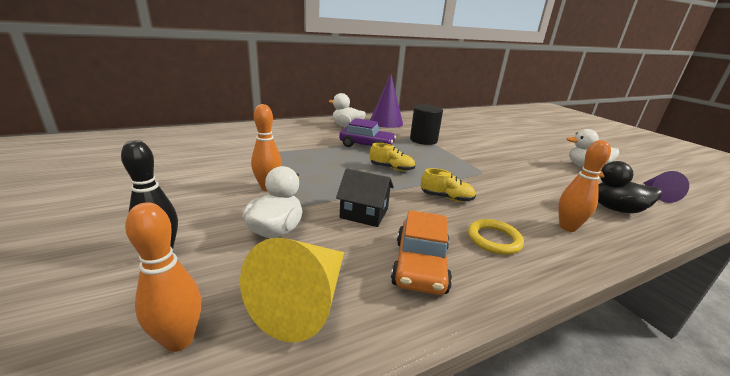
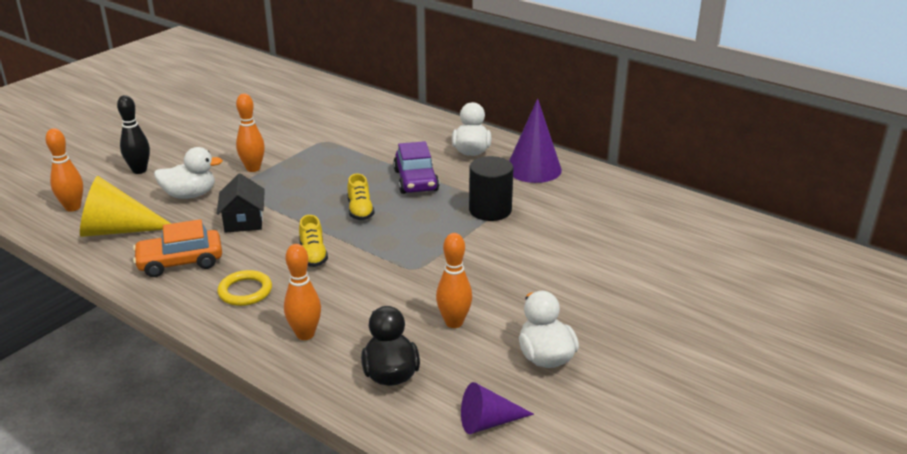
camera: 65 degrees right, 5 degrees up
(551, 178) = (454, 322): none -> orange bowling pin

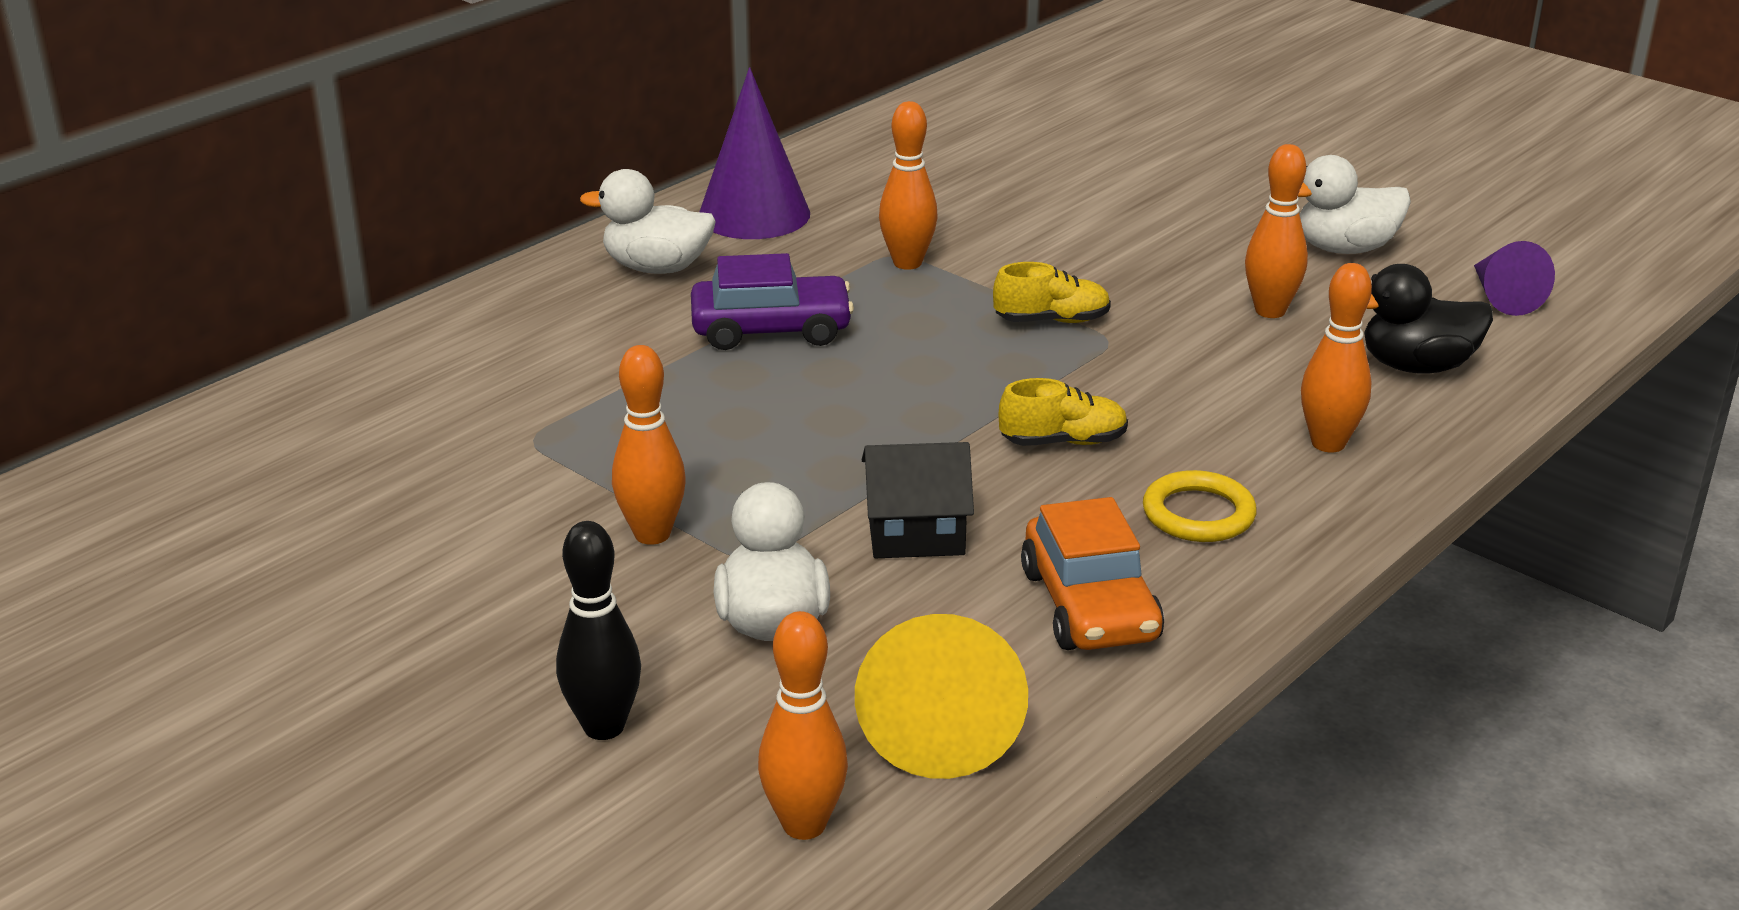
camera: 85 degrees left, 0 degrees up
(360, 211) = (890, 391): yellow shoe -> yellow shoe (1052, 320)
(490, 210) = (907, 263): black cylinder -> orange bowling pin

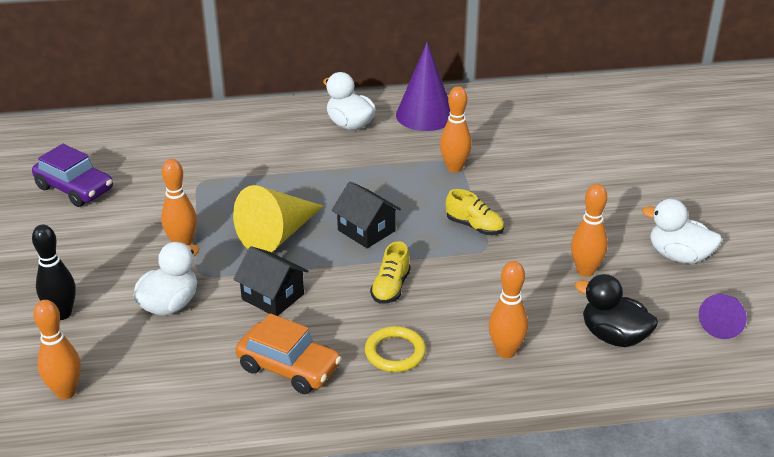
camera: 40 degrees right, 5 degrees up
(771, 329) = (352, 175): purple car -> purple car (75, 188)
(911, 389) = (366, 230): none -> black house
(939, 720) = (165, 381): yellow cone -> yellow cone (277, 235)
(1063, 441) = (391, 287): yellow shoe -> yellow shoe turned 75 degrees clockwise
(1090, 605) = (289, 367): orange car -> orange car turned 90 degrees counterclockwise

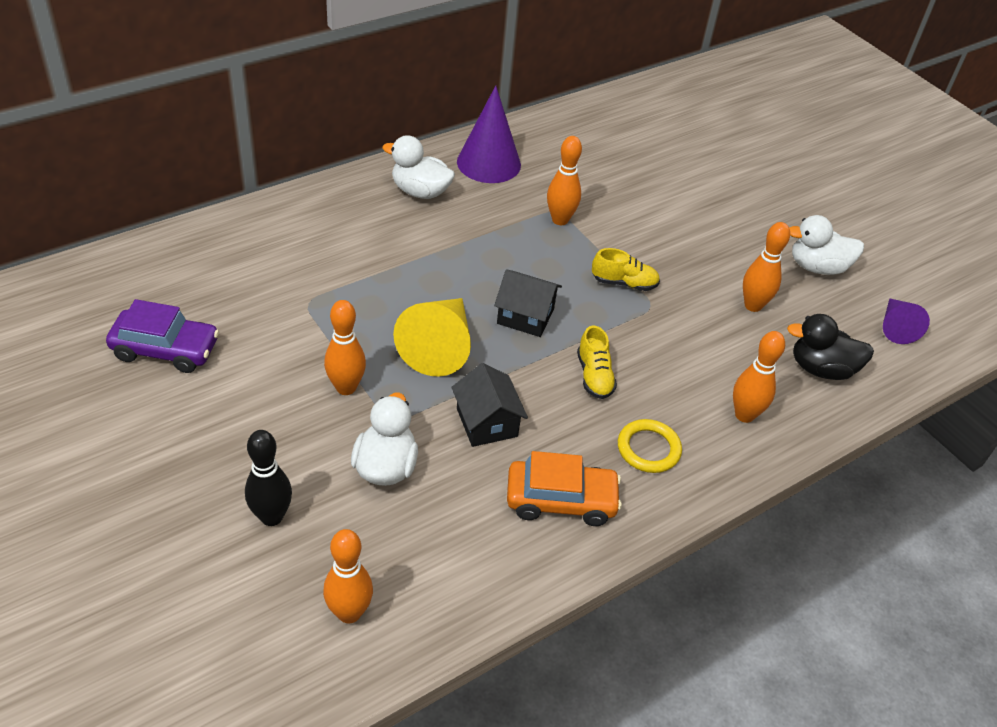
camera: 30 degrees left, 10 degrees up
(273, 297) = (487, 422): black house -> black house turned 60 degrees clockwise

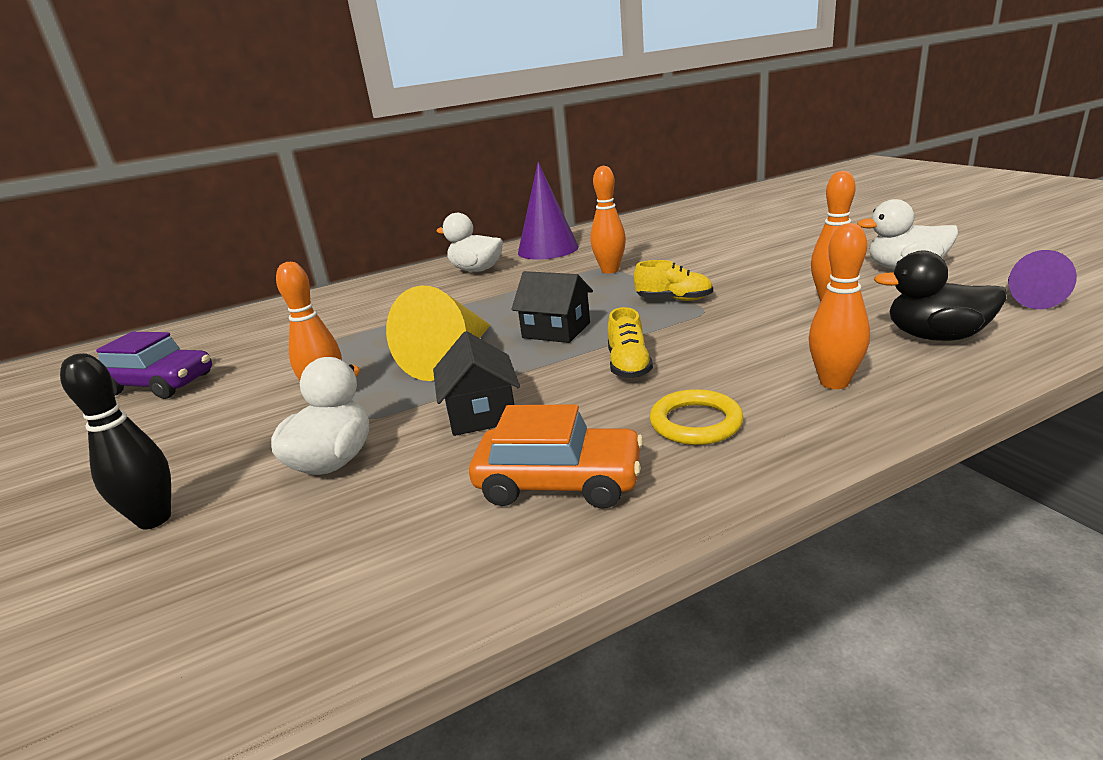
camera: 15 degrees right, 20 degrees down
(349, 613) = (175, 636): orange bowling pin -> none

